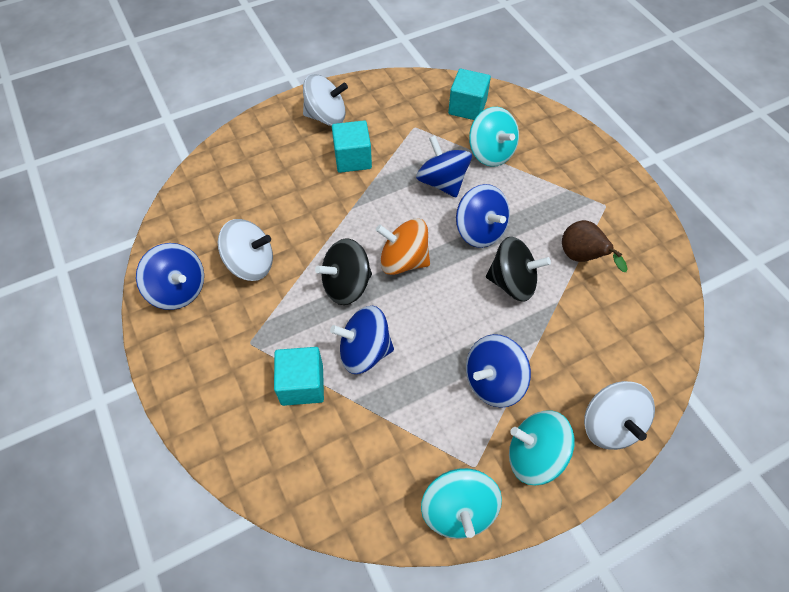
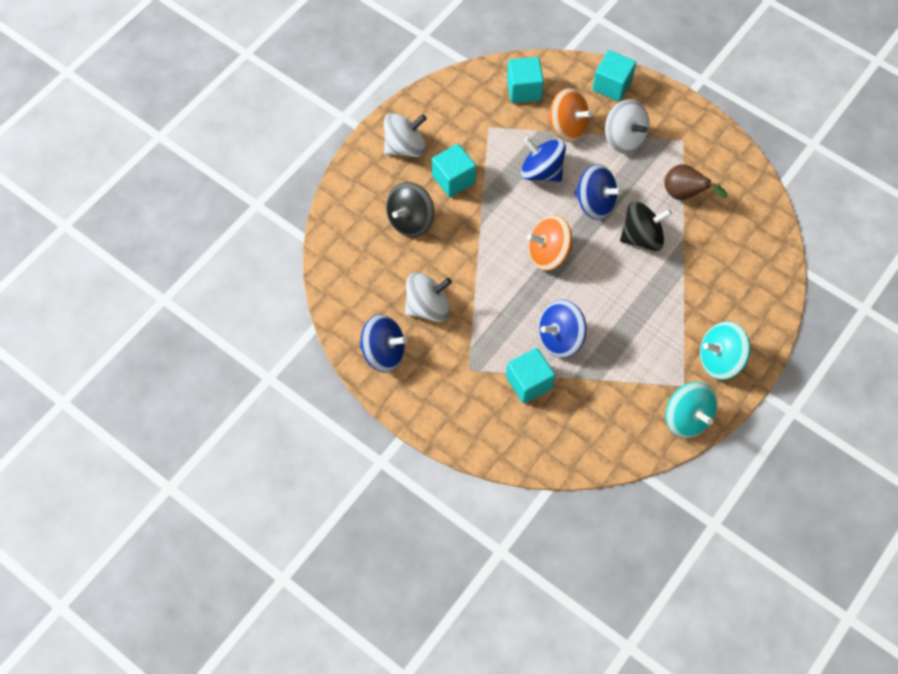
camera: 25 degrees left, 5 degrees up
(346, 285) = (516, 292): black spinning top -> black spinning top (410, 220)
(491, 153) = (567, 127): turquoise spinning top -> orange spinning top
(493, 381) = (666, 320): blue spinning top -> none
(556, 132) = (612, 85): none -> turquoise cube
(610, 425) = (761, 316): white spinning top -> white spinning top (624, 138)

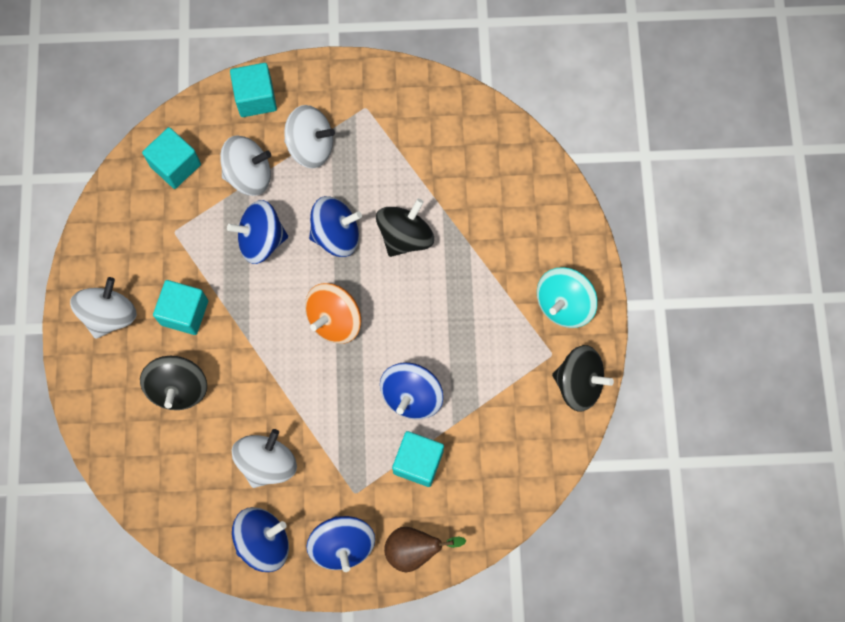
camera: 40 degrees left, 10 degrees up
(433, 394) = (342, 545): none -> blue spinning top
(567, 127) = (249, 175): orange spinning top -> white spinning top
(684, 194) = (409, 162): brown pear -> brown pear (414, 550)
(687, 418) = (578, 383): turquoise spinning top -> black spinning top

